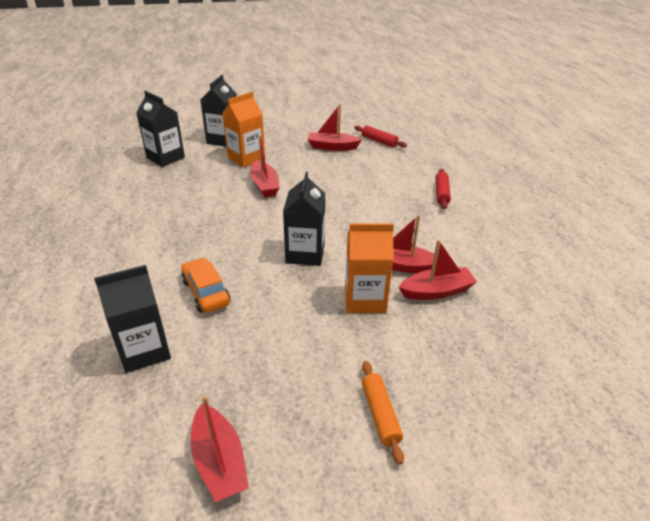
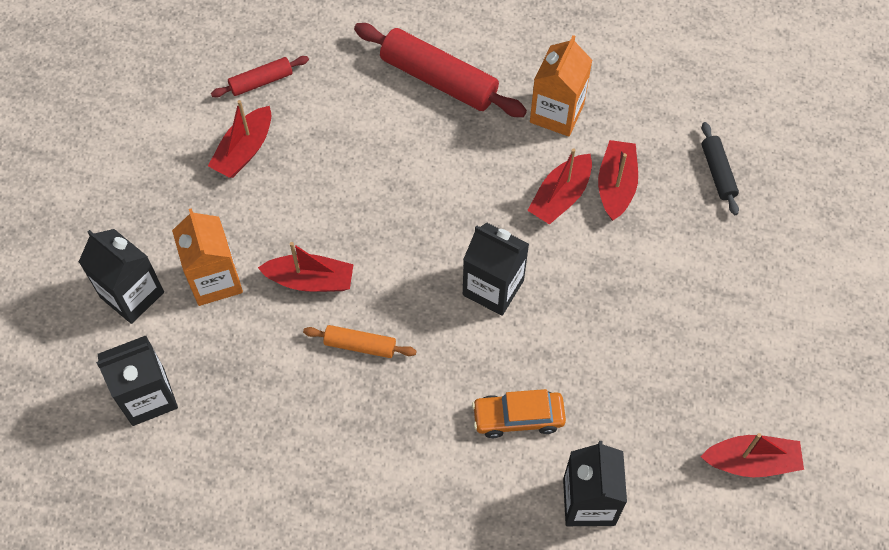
camera: 65 degrees left, 25 degrees up
(365, 299) = (599, 259): orange carton -> orange carton (557, 113)
(380, 414) = (750, 314): orange rolling pin -> orange rolling pin (360, 345)
(441, 193) = (439, 79): red rolling pin -> red rolling pin, size x1.90
(505, 350) = (718, 172): none -> black rolling pin

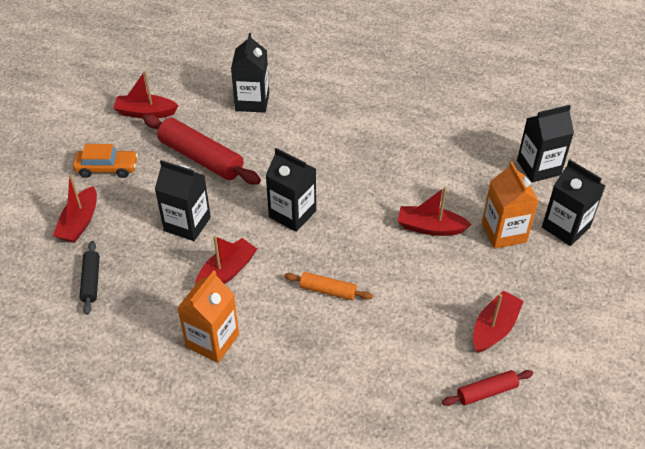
camera: 175 degrees left, 15 degrees down
(360, 345) = (392, 186): orange rolling pin -> orange rolling pin (328, 290)
(439, 79) = (316, 381): red rolling pin -> red rolling pin (201, 158)
(518, 418) = (288, 142): orange car -> orange car (107, 168)
(616, 185) = (179, 277): red boat -> red boat (79, 222)
(627, 261) = (187, 224): none -> black carton

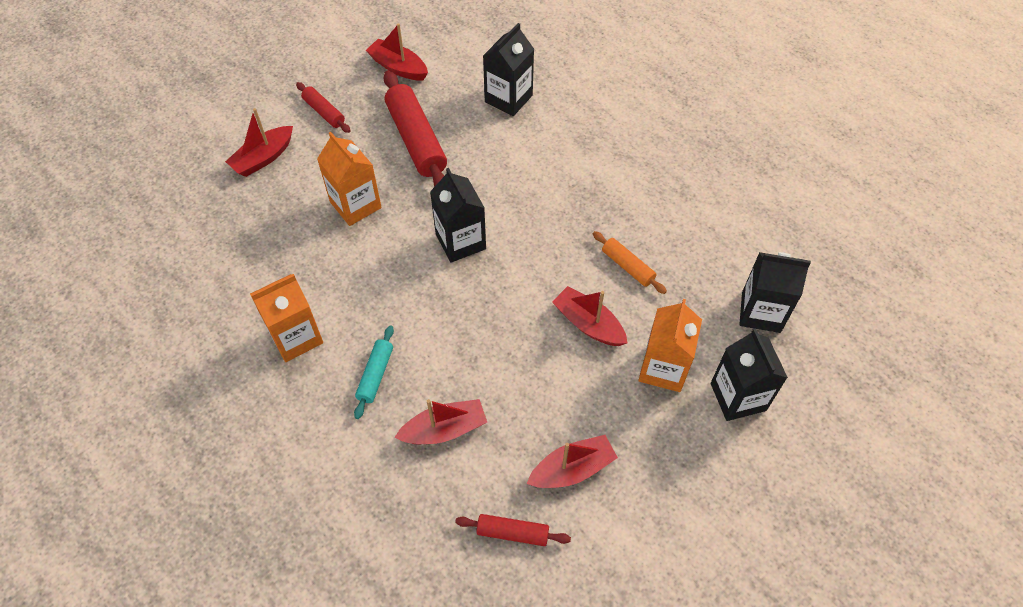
camera: 30 degrees right, 10 degrees up
(91, 281) = (234, 223): black rolling pin -> none
(107, 168) = (324, 112): orange car -> red rolling pin
(187, 224) = (355, 205): black carton -> orange carton
(226, 272) = (356, 273): red boat -> red boat (444, 429)
(299, 336) = (375, 375): none -> turquoise rolling pin
(328, 290) = (436, 341): orange rolling pin -> orange rolling pin (627, 266)

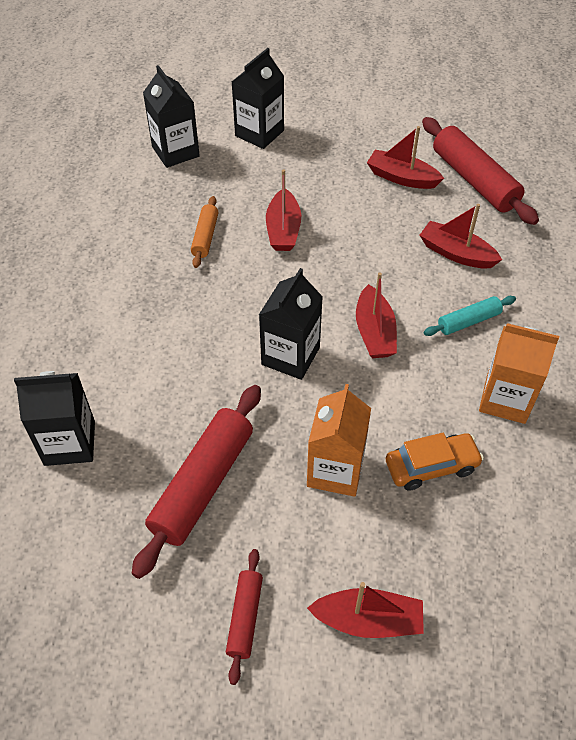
camera: 130 degrees left, 5 degrees down
(303, 254) = (431, 466): none -> orange car
(398, 67) = (102, 597): red boat -> red boat (374, 332)
(512, 533) = (474, 180): red rolling pin -> red rolling pin, size x1.90
(663, 368) = (277, 175): orange carton -> none

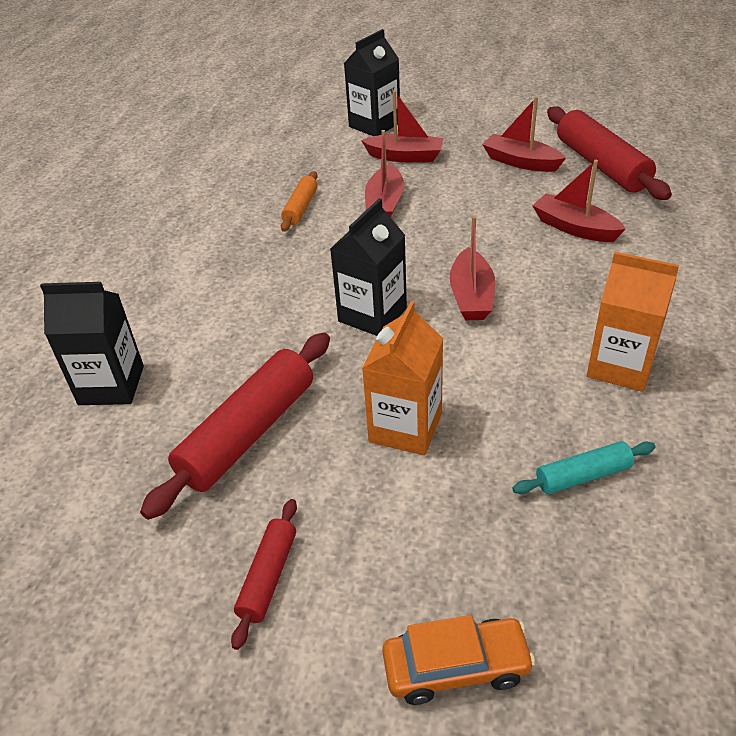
camera: 10 degrees right, 10 degrees down
(175, 152) = (285, 139): black carton -> none
(368, 620) = (421, 592): red boat -> red boat (405, 156)
(431, 466) = (522, 430): orange car -> orange car (456, 667)
(468, 321) = (582, 289): turquoise rolling pin -> turquoise rolling pin (583, 476)

